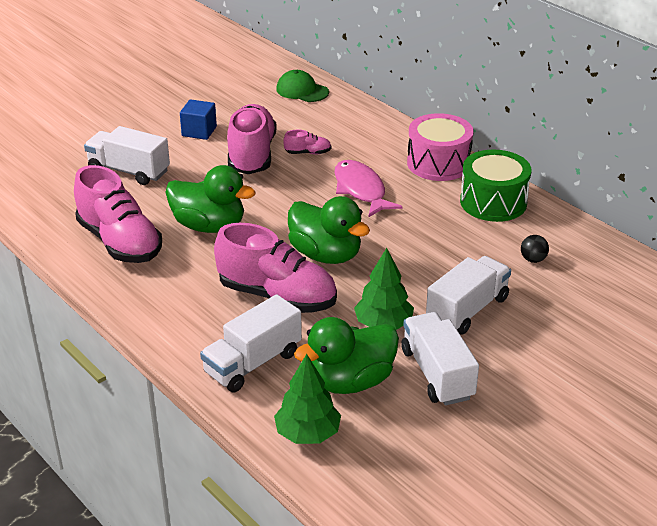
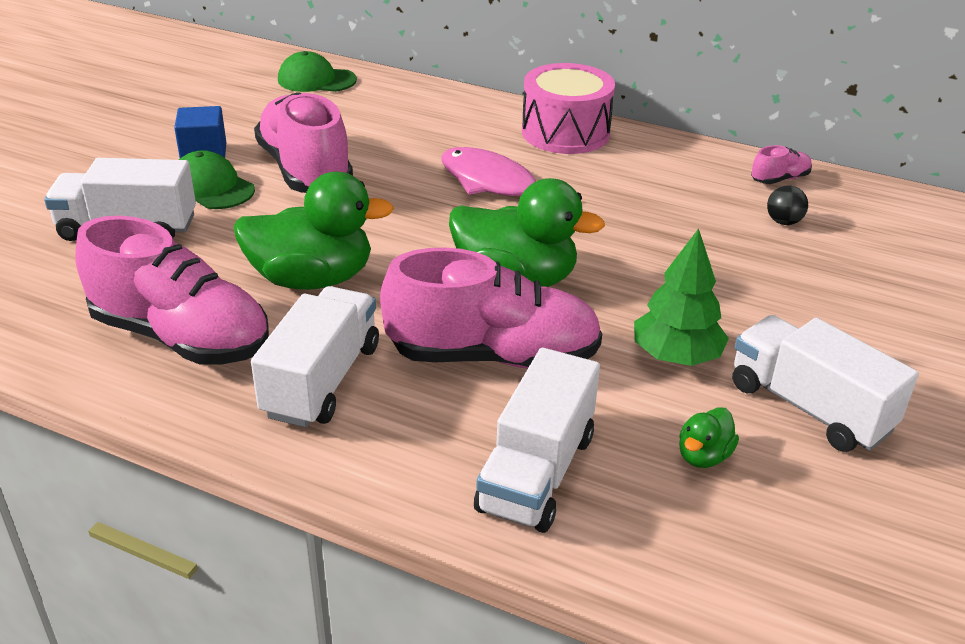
camera: 25 degrees left, 0 degrees up
(190, 155) = (211, 187): none -> green cap
(307, 433) = (713, 564): green tree -> none
(308, 153) = (383, 152): pink shoe -> pink shoe (779, 179)
(350, 381) = (703, 456): green duck -> green duck, size x0.45
(467, 310) = (765, 307): white truck -> white truck (321, 380)
(493, 202) = (672, 164): green drum -> none

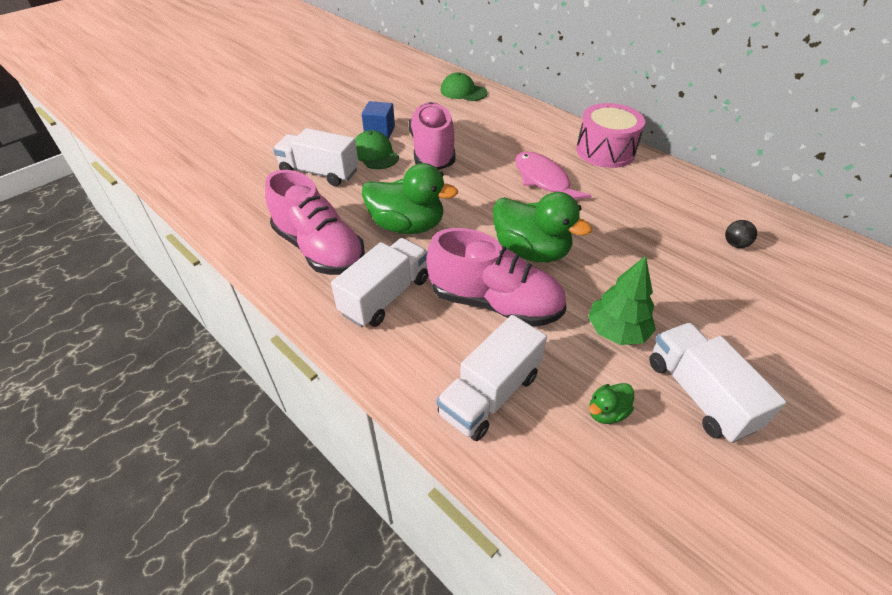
camera: 20 degrees right, 10 degrees up
(779, 179) = (745, 210): pink shoe -> none

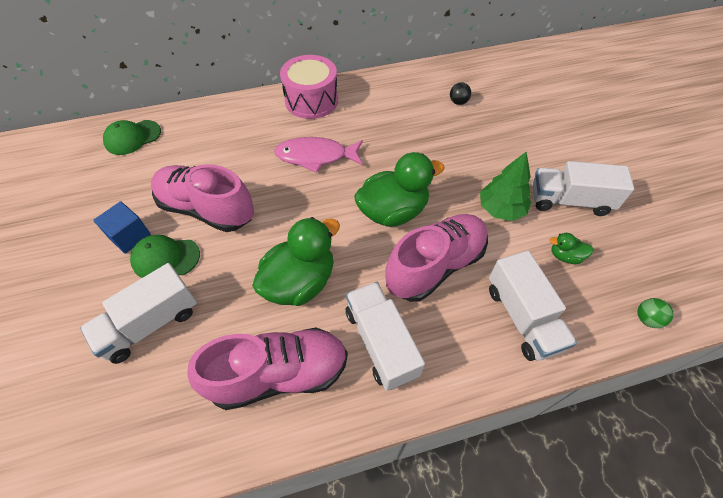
camera: 60 degrees left, 10 degrees up
(587, 530) = (646, 319): none -> green ball
(606, 412) = (565, 256): green duck -> green duck turned 105 degrees clockwise

